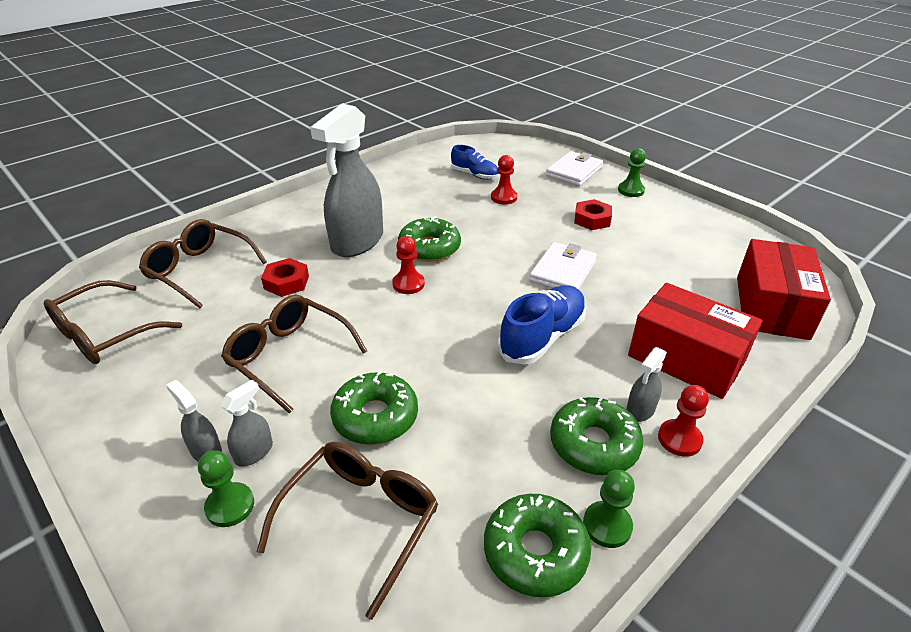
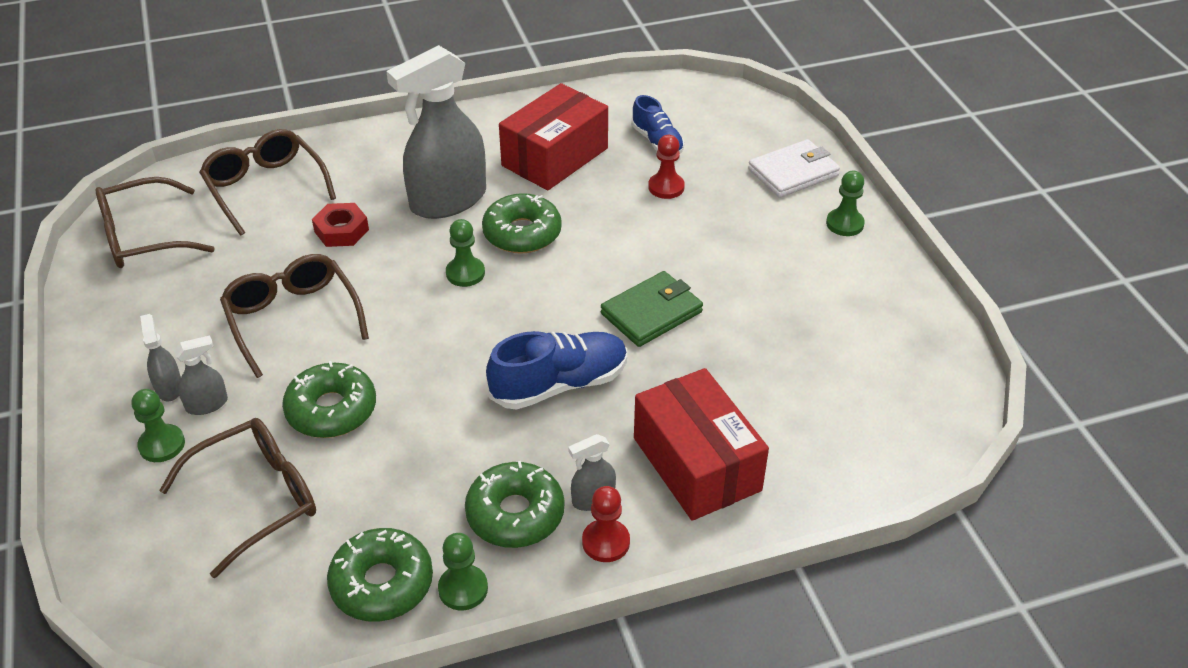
camera: 25 degrees right, 5 degrees up
(408, 284) = (465, 273): red pawn -> green pawn
(563, 271) = (651, 313): white wallet -> green wallet
(592, 219) = (751, 252): red nut -> none
(771, 307) = (864, 441): red box -> red box (555, 157)

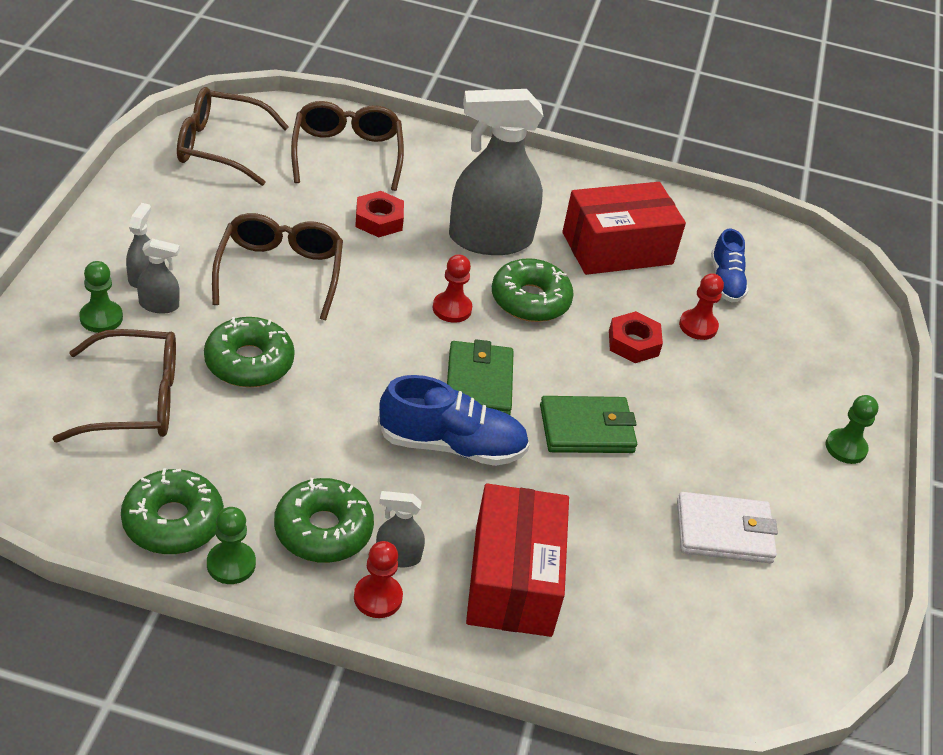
camera: 25 degrees right, 0 degrees up
(465, 273) = (452, 309): green pawn -> red pawn
(538, 322) = (478, 383): none -> green wallet
(629, 226) = (633, 343): none -> red nut
(793, 172) = (835, 375): white wallet -> white wallet (724, 532)

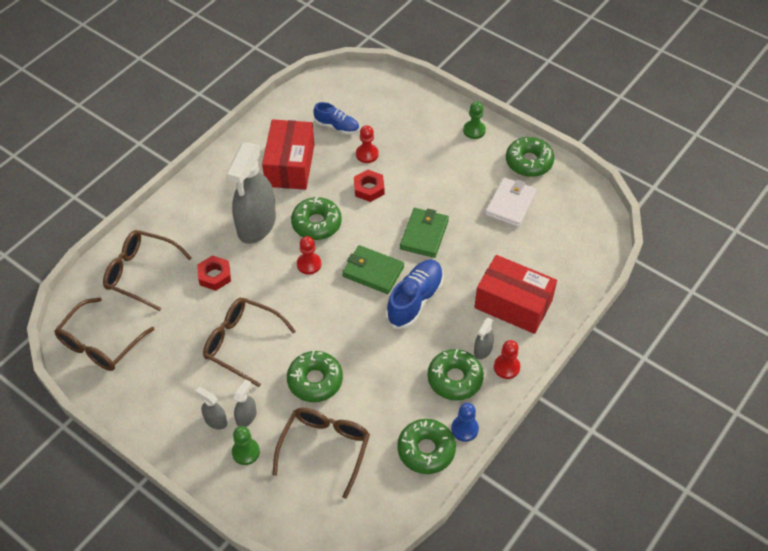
camera: 60 degrees left, 10 degrees up
(231, 564) = (464, 429): green pawn -> blue pawn
(835, 539) = (529, 162): none -> green donut

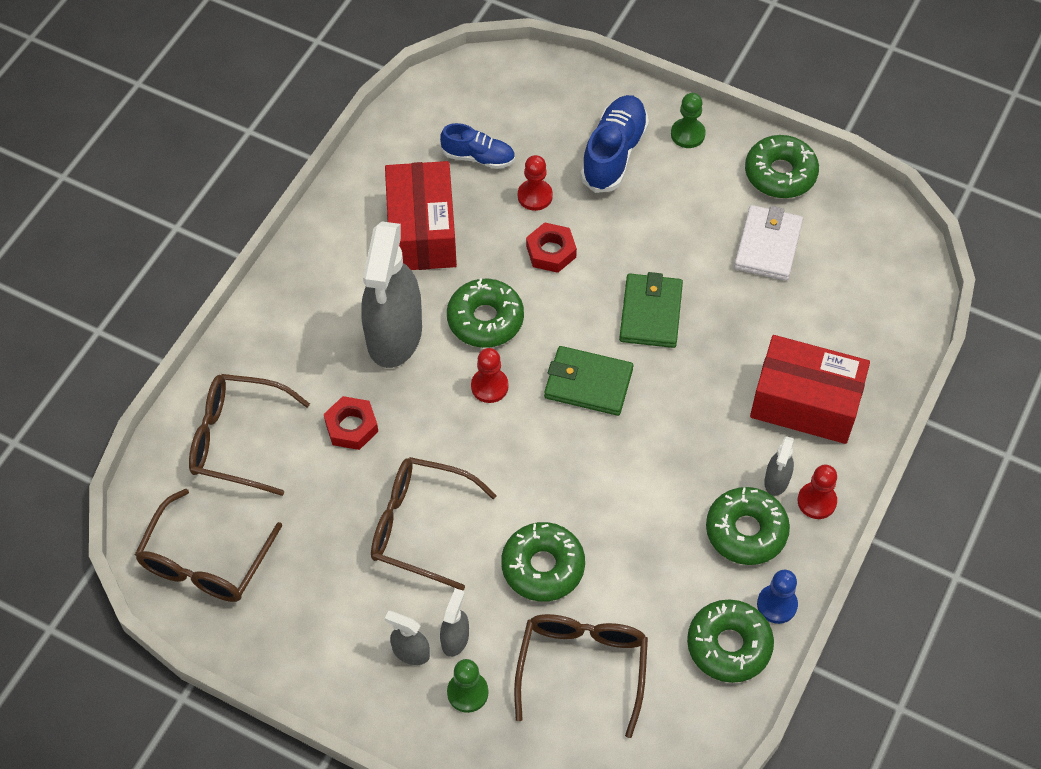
camera: 10 degrees left, 5 degrees up
(415, 300) = (660, 419): blue shoe -> blue shoe (614, 154)

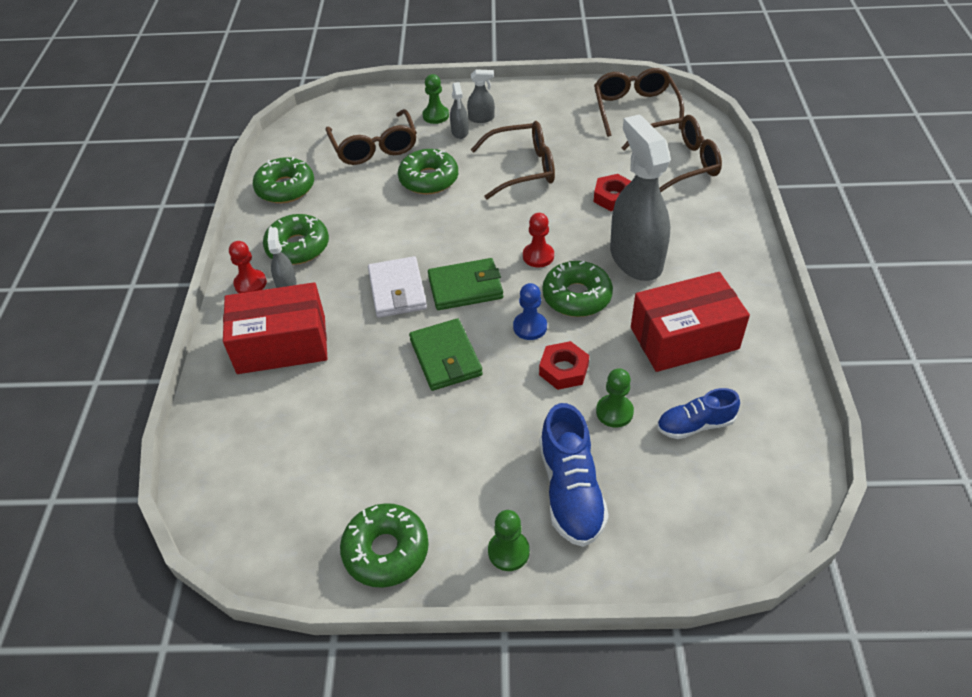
camera: 155 degrees right, 10 degrees down
(422, 231) = (684, 338): red box -> red box turned 75 degrees counterclockwise
(535, 196) = (614, 412): red pawn -> green pawn
(767, 246) = (367, 464): white wallet -> white wallet (397, 290)
(777, 604) = (260, 218): blue pawn -> blue pawn (530, 327)

